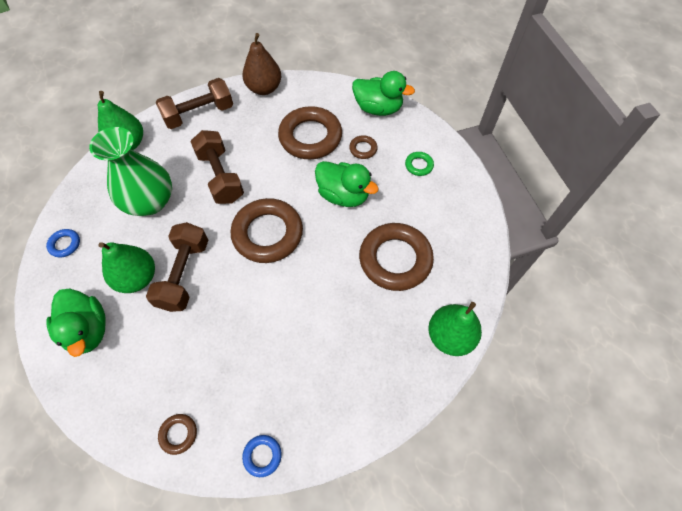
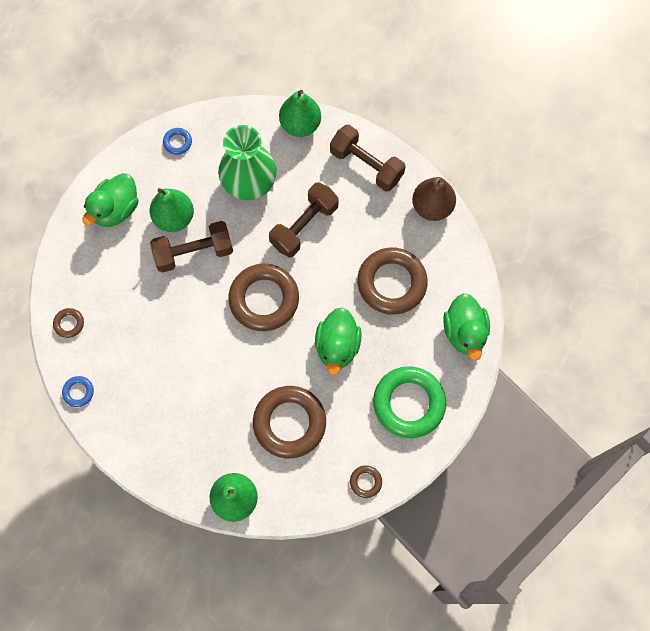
camera: 65 degrees right, 10 degrees up
(363, 149) = (402, 340): brown ring -> brown ring (365, 482)
(419, 165) = (409, 403): green ring -> green ring, size x2.29

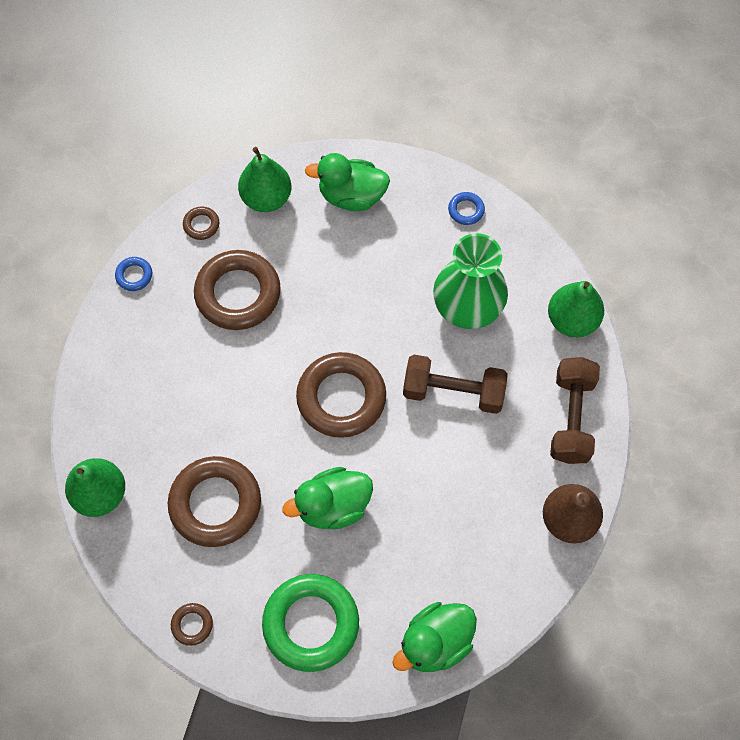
camera: 60 degrees right, 5 degrees down
(174, 218) = (378, 256): green pear -> green pear (266, 198)
(194, 252) = (351, 297): brown dumbbell -> none
(391, 283) = (445, 525): brown ring -> brown ring (238, 293)

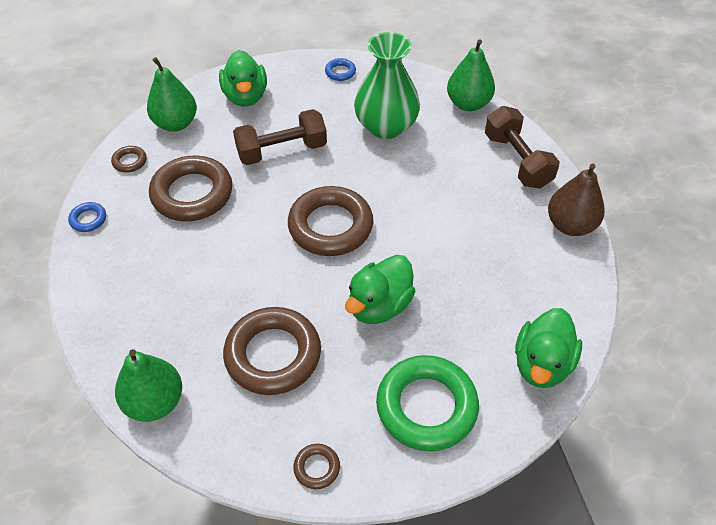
camera: 30 degrees left, 15 degrees down
(351, 196) = (245, 96): green duck -> green duck turned 75 degrees counterclockwise
(453, 392) = (417, 183): brown dumbbell -> brown dumbbell (282, 151)

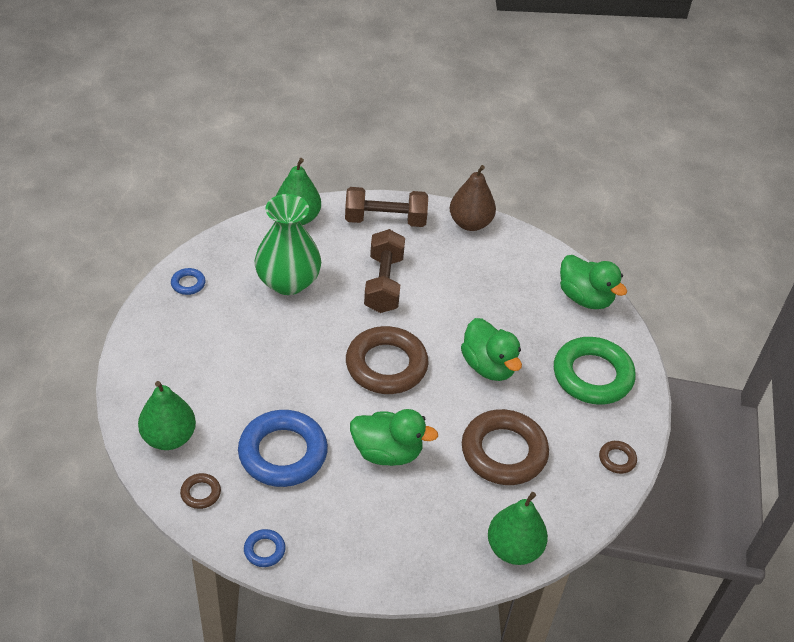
camera: 70 degrees left, 5 degrees down
(192, 194) = (283, 453): brown ring -> blue ring
(245, 96) = (169, 367): green duck -> green duck (387, 452)
(282, 151) = (269, 366): brown dumbbell -> brown dumbbell (383, 283)

